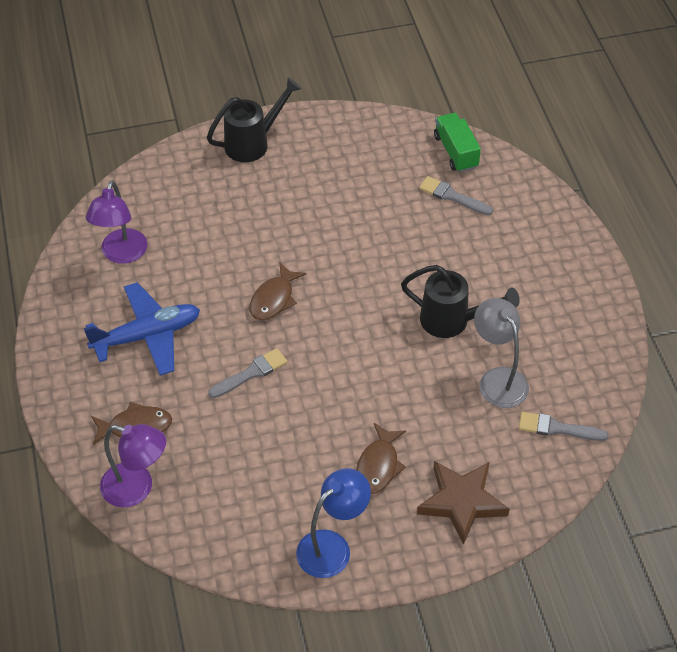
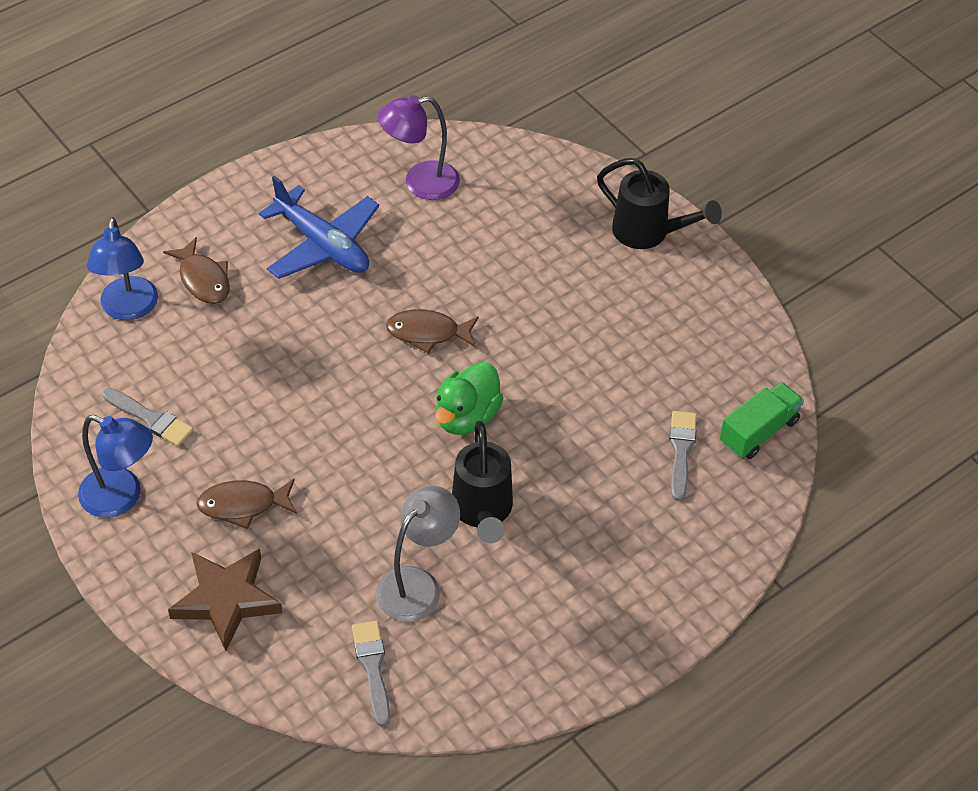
camera: 65 degrees right, 0 degrees up
(137, 488) = (129, 309): purple lamp -> blue lamp
(251, 373) = (315, 349): grey brush -> grey brush (150, 419)
(364, 302) = (467, 416): none -> green duck

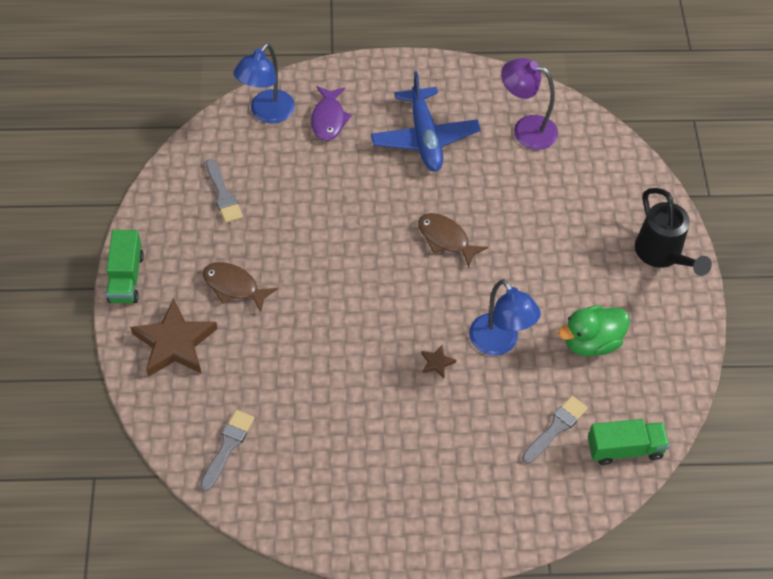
camera: 35 degrees right, 5 degrees up
(113, 565) = (126, 278): none -> green truck
(122, 497) = (166, 236): blue lamp -> blue lamp (499, 343)
(203, 279) = (328, 119): brown fish -> purple fish
(417, 584) = (300, 409): grey lamp -> none
(467, 416) = (425, 313): green duck -> green duck (591, 342)
(482, 511) = (383, 386): black watering can -> none
(518, 457) = (437, 363): none -> brown star

